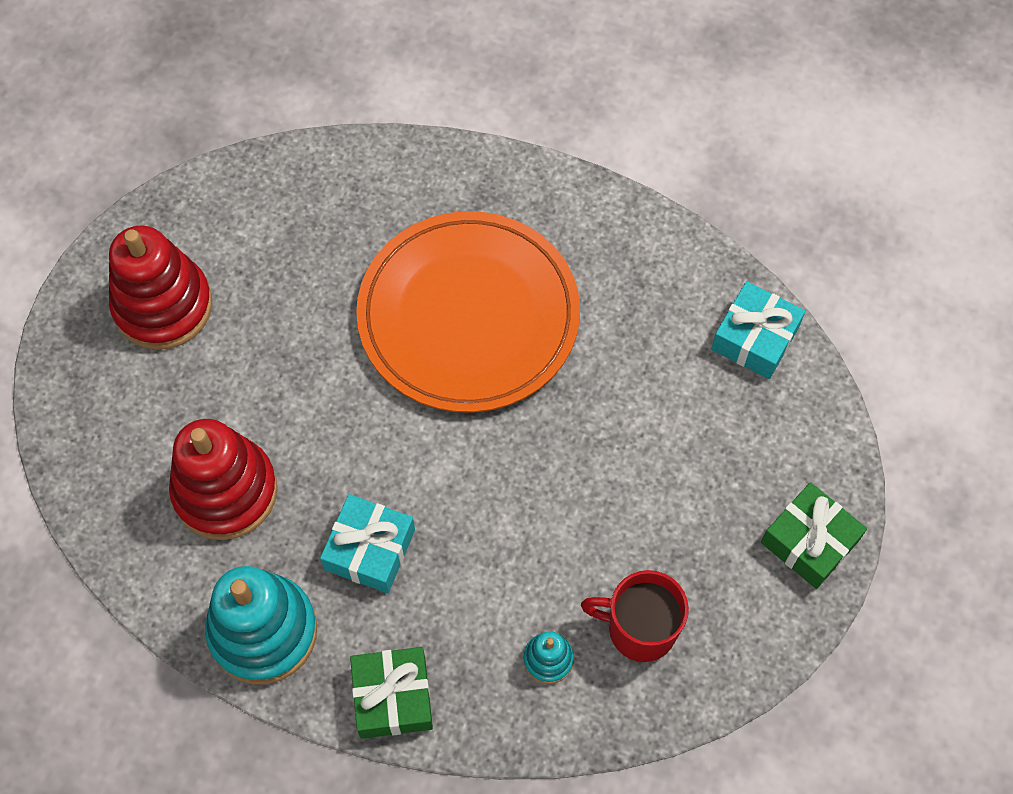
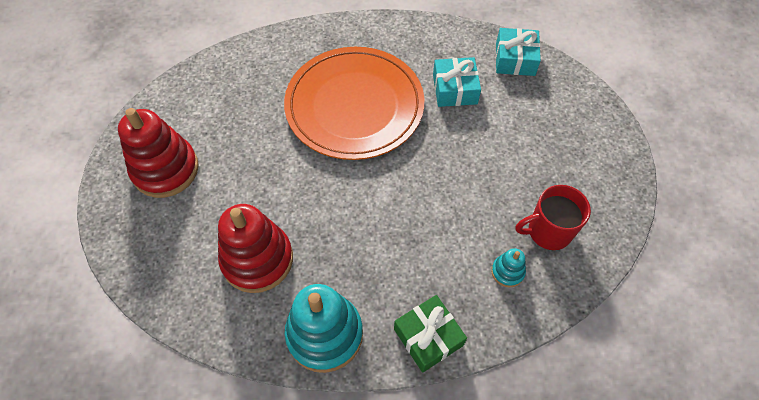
camera: 25 degrees left, 5 degrees down
(370, 549) = (366, 255): turquoise gift -> turquoise gift (455, 89)
(809, 541) = (608, 146): green gift -> none

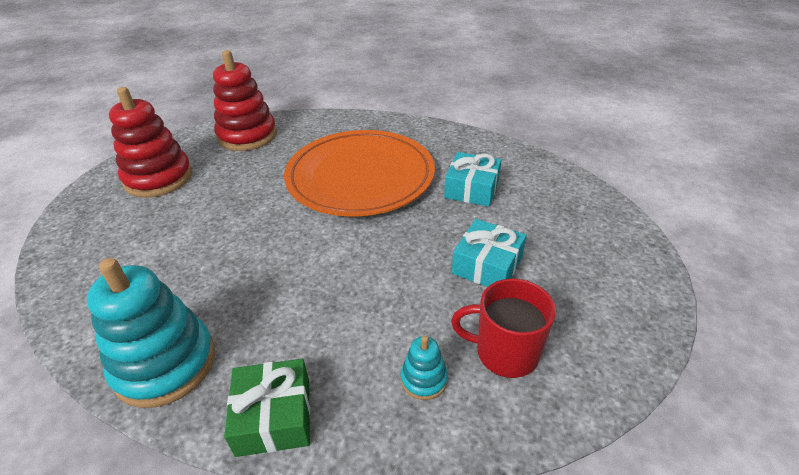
camera: 25 degrees right, 20 degrees down
(257, 259) = (166, 269): red stacking toy -> red stacking toy (247, 136)
(515, 59) = (554, 181): turquoise gift -> turquoise gift (487, 265)

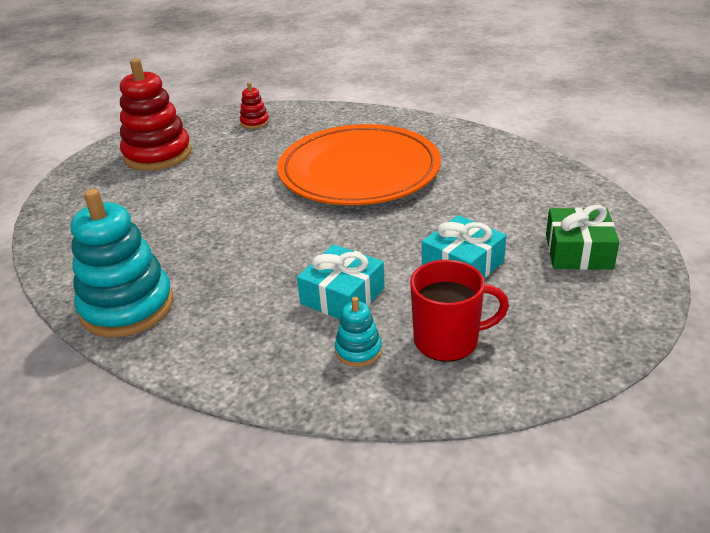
camera: 15 degrees right, 5 degrees down
(247, 136) = (254, 122): red stacking toy -> red stacking toy, size x0.46
(274, 416) = (210, 359): green gift -> green gift (578, 251)
(472, 189) = (476, 193): turquoise gift -> turquoise gift (342, 296)
(504, 352) = (448, 340): red mug -> red mug turned 150 degrees clockwise

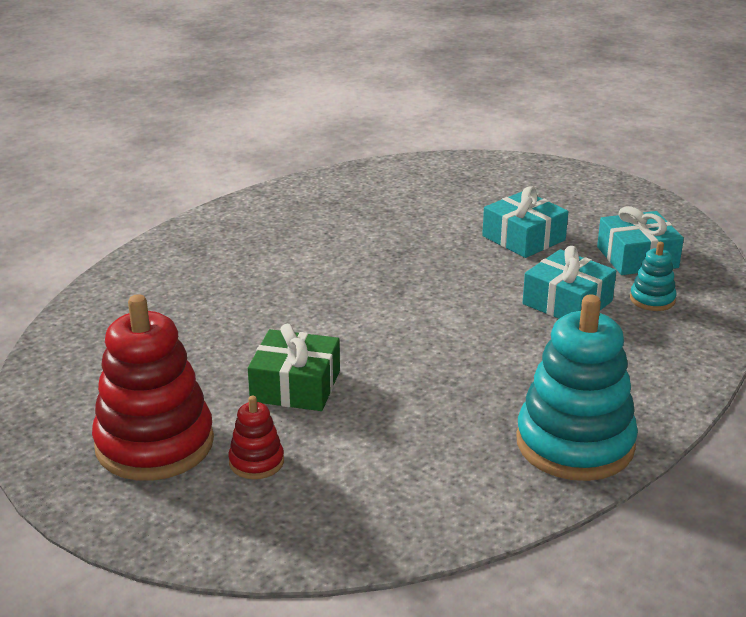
camera: 85 degrees left, 5 degrees down
(254, 122) = (99, 350): red stacking toy -> red stacking toy (256, 462)
(359, 171) = (307, 276): orange plate -> none
(448, 340) = (637, 257): red mug -> turquoise gift
(578, 251) = (513, 186): green gift -> green gift (295, 386)

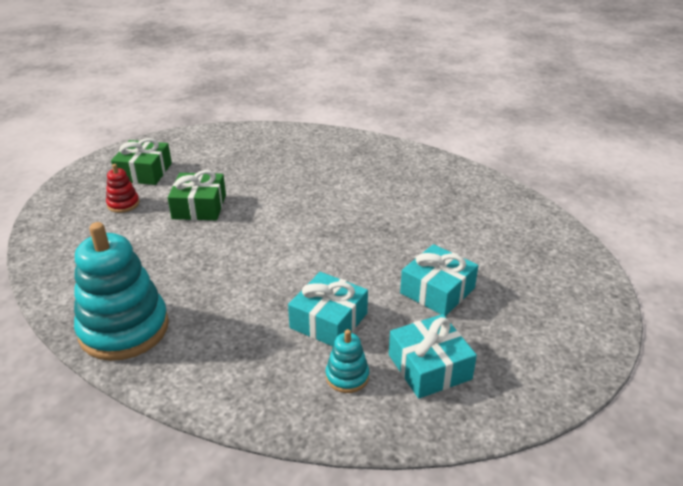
camera: 80 degrees right, 5 degrees up
(154, 444) = (144, 172): red stacking toy -> green gift

